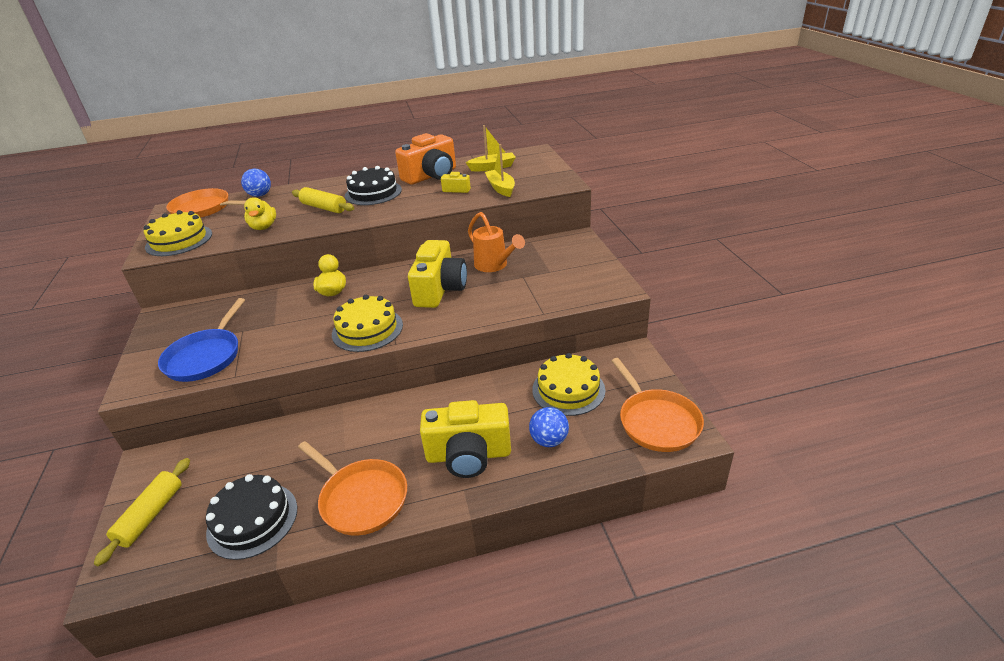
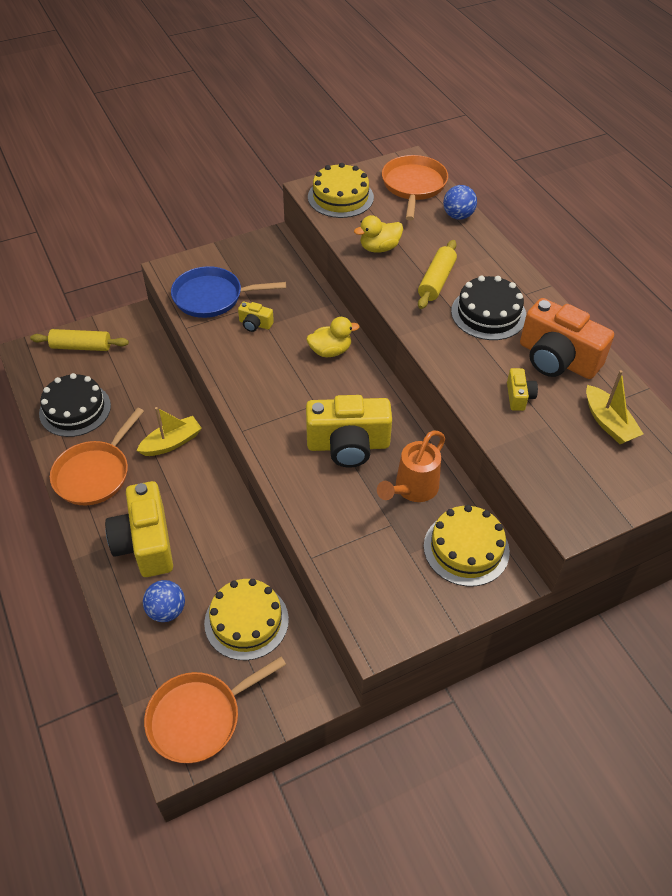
camera: 75 degrees right, 15 degrees up
(267, 331) = (255, 324): none -> yellow camera
(367, 329) = (264, 401): yellow cake -> yellow cake (466, 548)
(501, 188) = (536, 445): yellow boat -> yellow boat (171, 443)

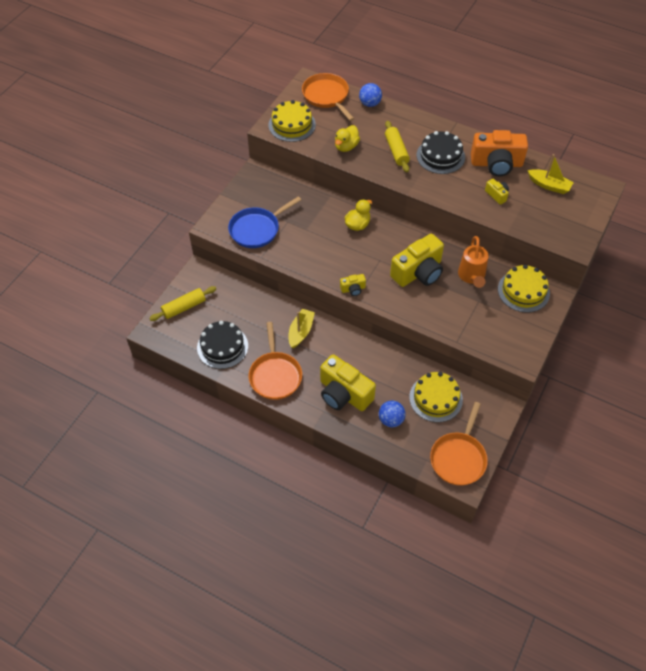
camera: 35 degrees left, 5 degrees up
(255, 324) = (299, 232): yellow camera -> yellow camera (353, 289)

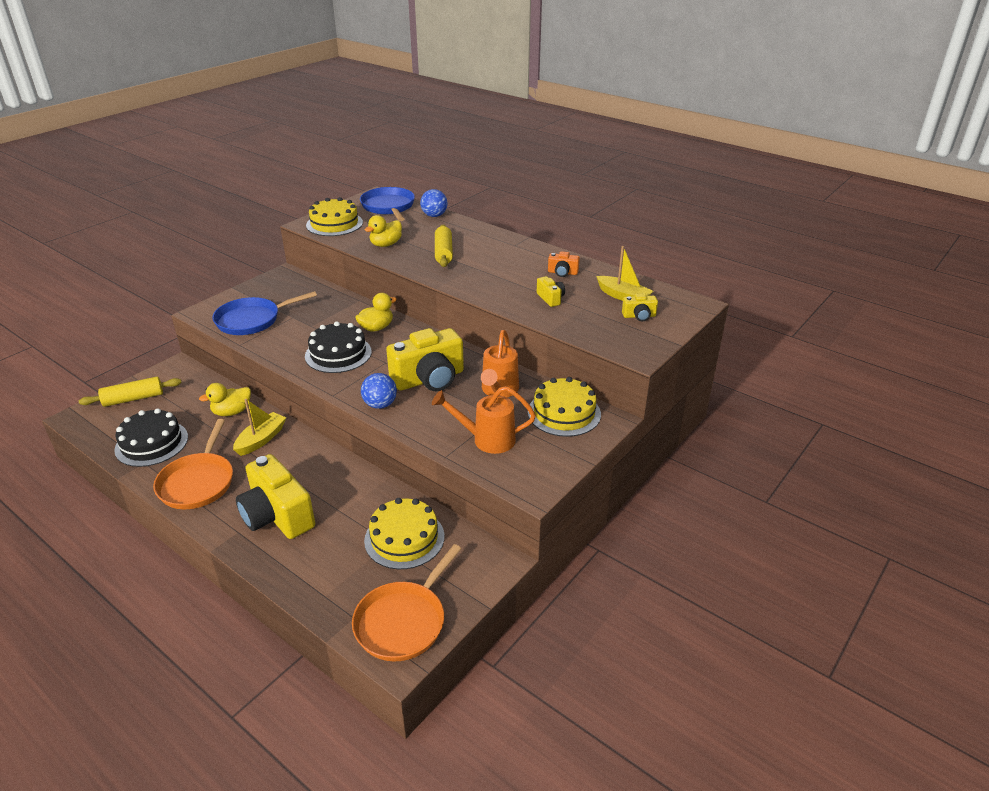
camera: 10 degrees right, 20 degrees down
(266, 309) = (232, 412): none -> yellow duck
(327, 96) = (388, 207): orange pan -> blue pan
(353, 289) = (334, 386): yellow camera -> yellow camera (639, 316)
(391, 420) = (326, 556): blue ball -> blue ball (380, 404)
(440, 156) = (495, 261): black cake -> black cake (338, 354)
(479, 323) = (487, 439): none -> orange watering can
(496, 164) = (562, 273): orange camera -> orange camera, size x0.45

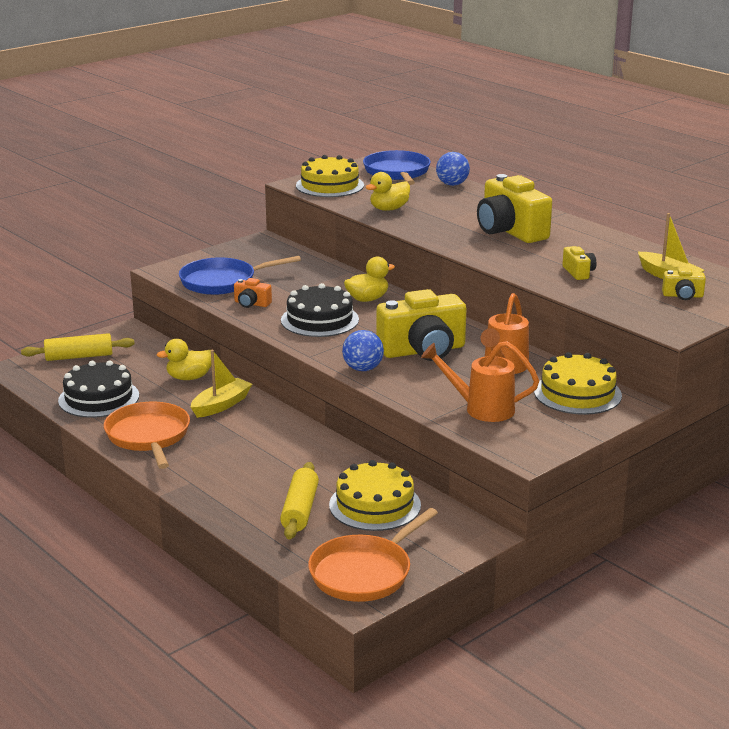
camera: 10 degrees right, 10 degrees down
(198, 482) = (148, 436): orange pan -> orange pan turned 150 degrees clockwise
(277, 515) = (234, 472): yellow camera -> yellow camera (510, 231)
(443, 252) = (457, 221): yellow rolling pin -> yellow rolling pin (300, 510)
(562, 273) = (599, 249): orange camera -> orange camera (251, 304)

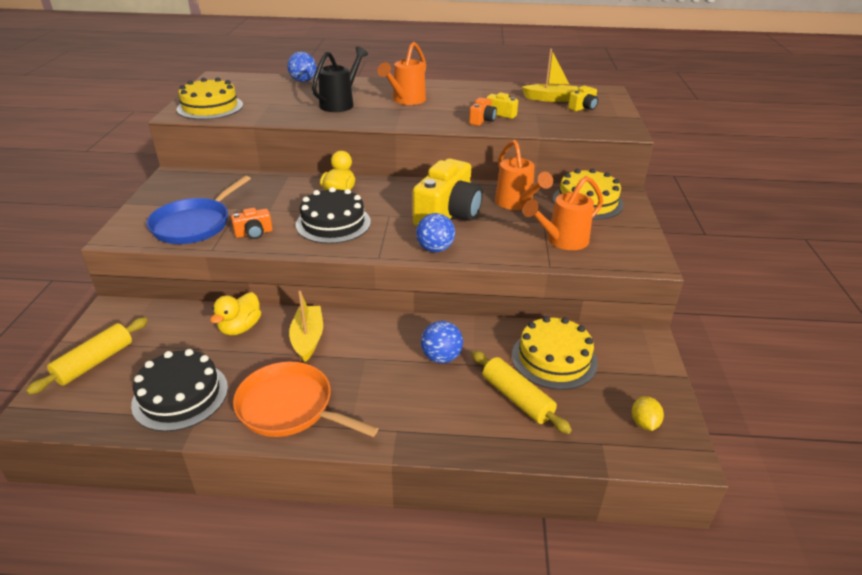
camera: 45 degrees left, 10 degrees up
(292, 461) = (441, 357): none -> blue ball
(364, 572) = (644, 423): orange pan -> yellow lemon
(389, 209) = (292, 111): yellow duck -> none
(397, 172) = (246, 83): blue pan -> none
(443, 215) = (340, 104): none -> black watering can
(510, 231) = (406, 100): yellow camera -> orange watering can
(543, 272) = (482, 120): none -> orange camera

